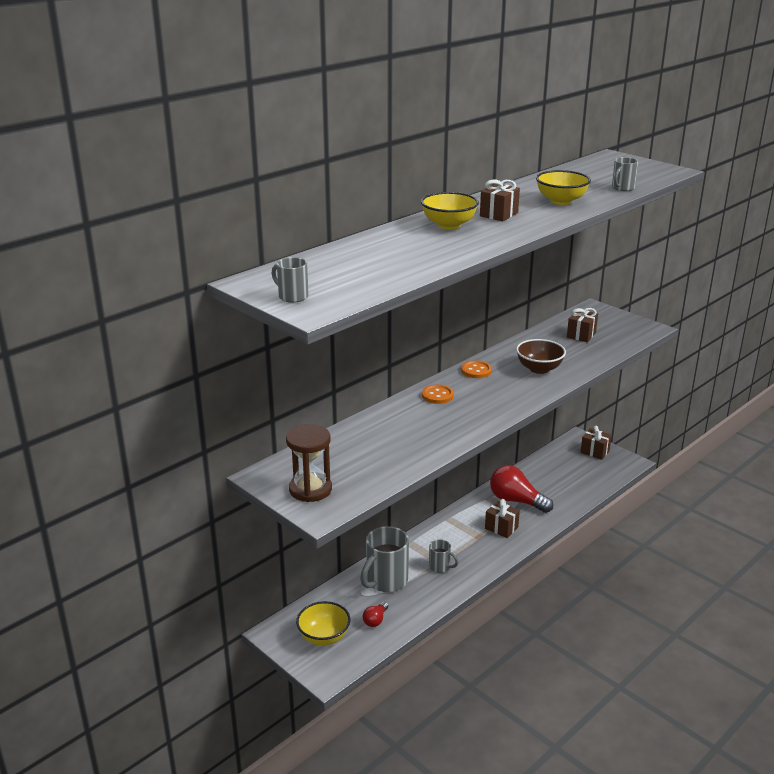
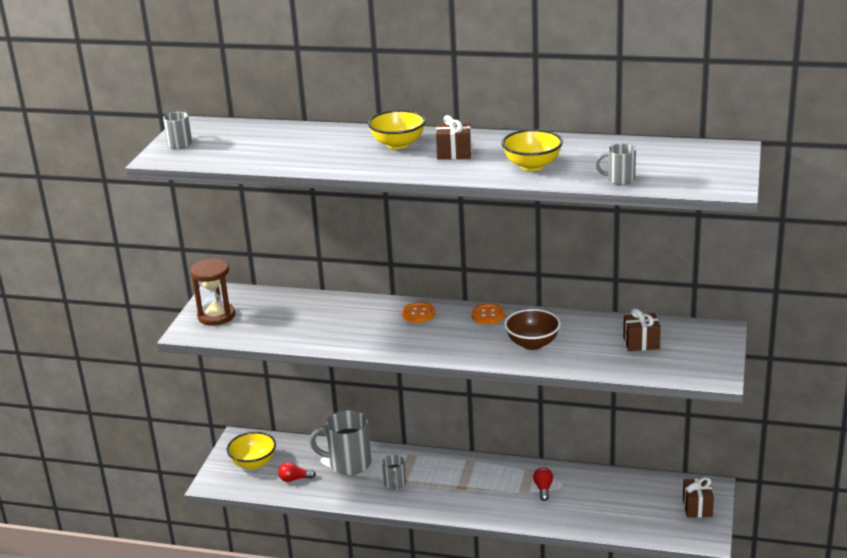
camera: 60 degrees right, 0 degrees up
(501, 528) = (488, 496): brown gift -> none
(516, 501) = (543, 489): red light bulb -> red light bulb, size x0.48

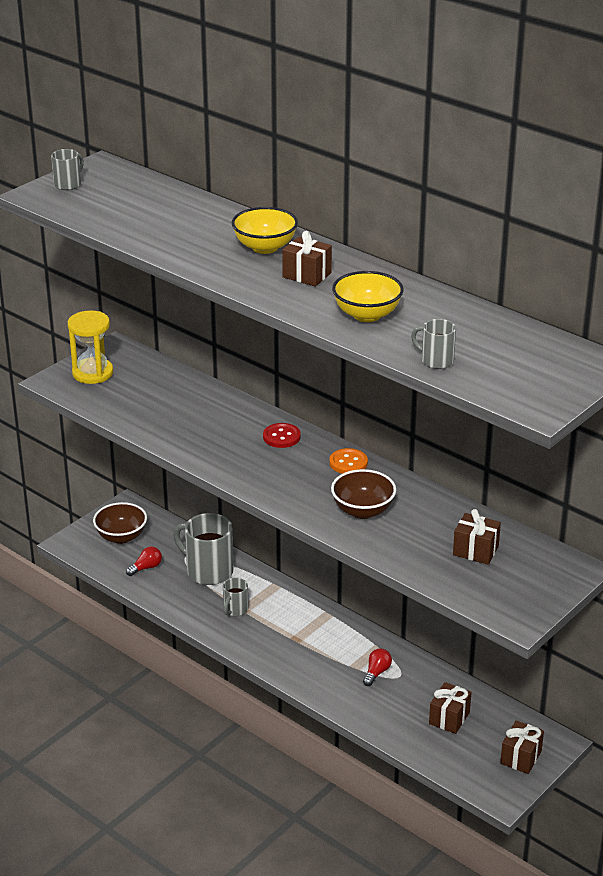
camera: 25 degrees right, 5 degrees up
(216, 316) = (92, 373): brown hourglass -> yellow hourglass
(253, 463) = (121, 537): yellow bowl -> brown bowl
(295, 479) = (146, 568): red light bulb -> red light bulb turned 120 degrees clockwise
(418, 314) = (281, 437): orange button -> red button
(623, 500) = (449, 718): none -> brown gift

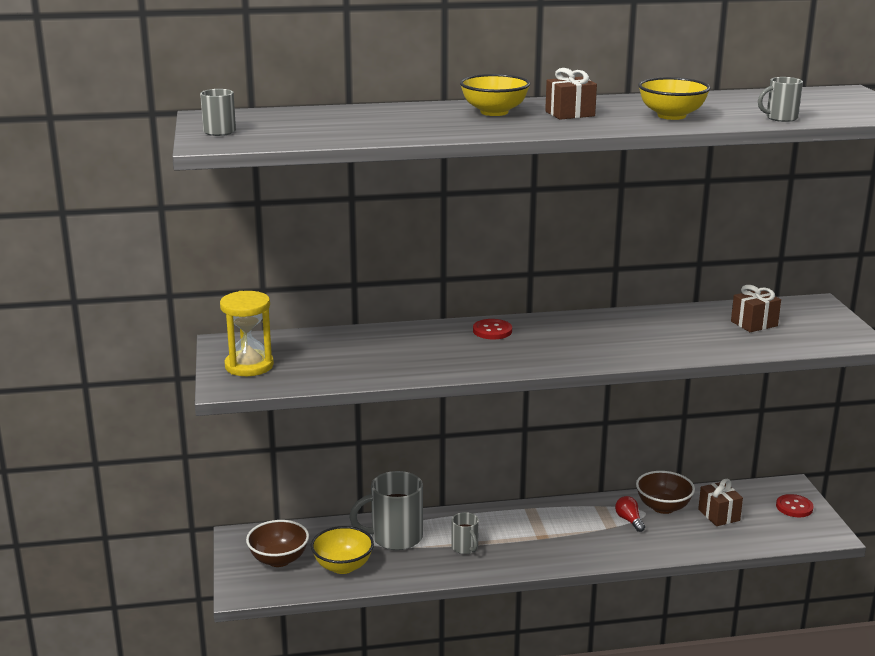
camera: 50 degrees left, 10 degrees down
(146, 568) = (343, 566): red light bulb -> yellow bowl
(348, 463) = (570, 322): orange button -> none
(363, 511) = (646, 340): brown bowl -> brown bowl (663, 507)
(521, 757) = (794, 507): brown gift -> red button

